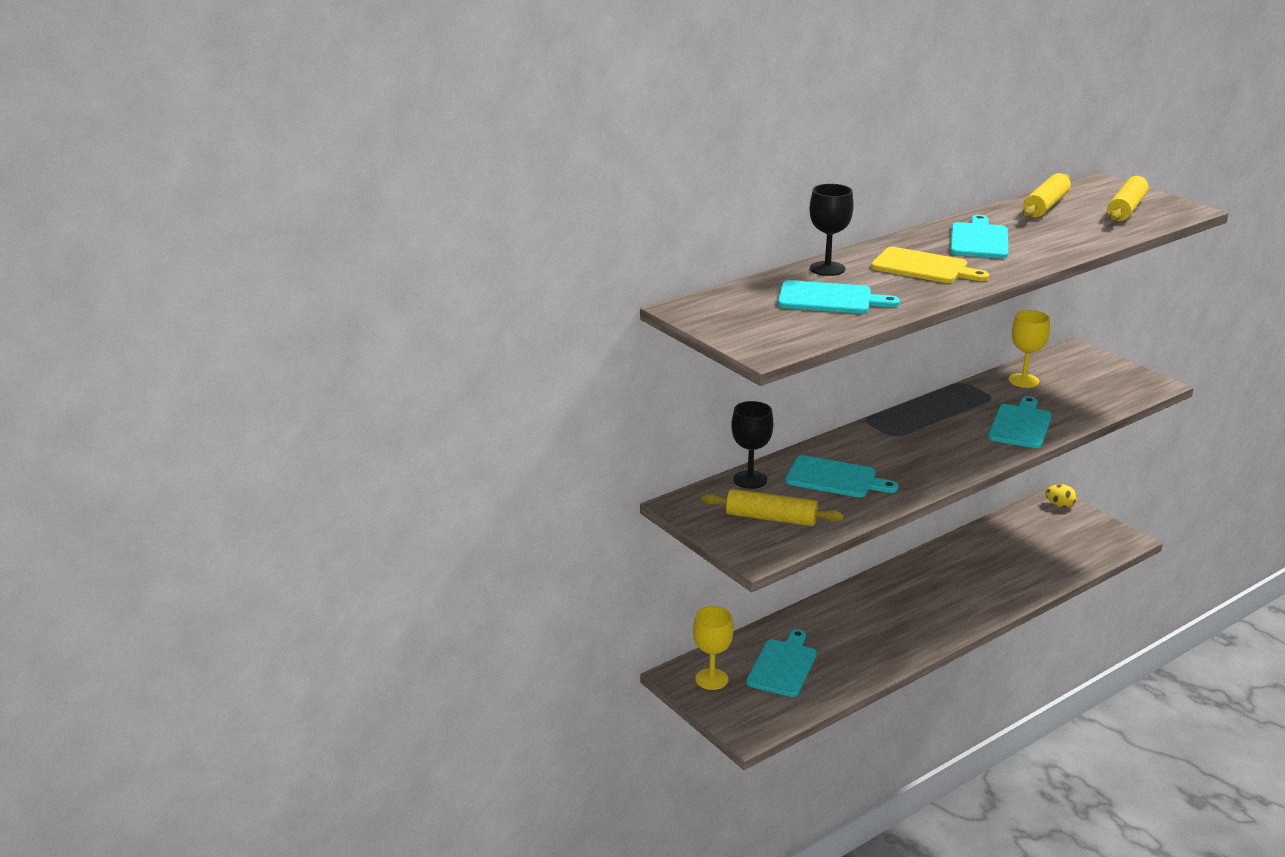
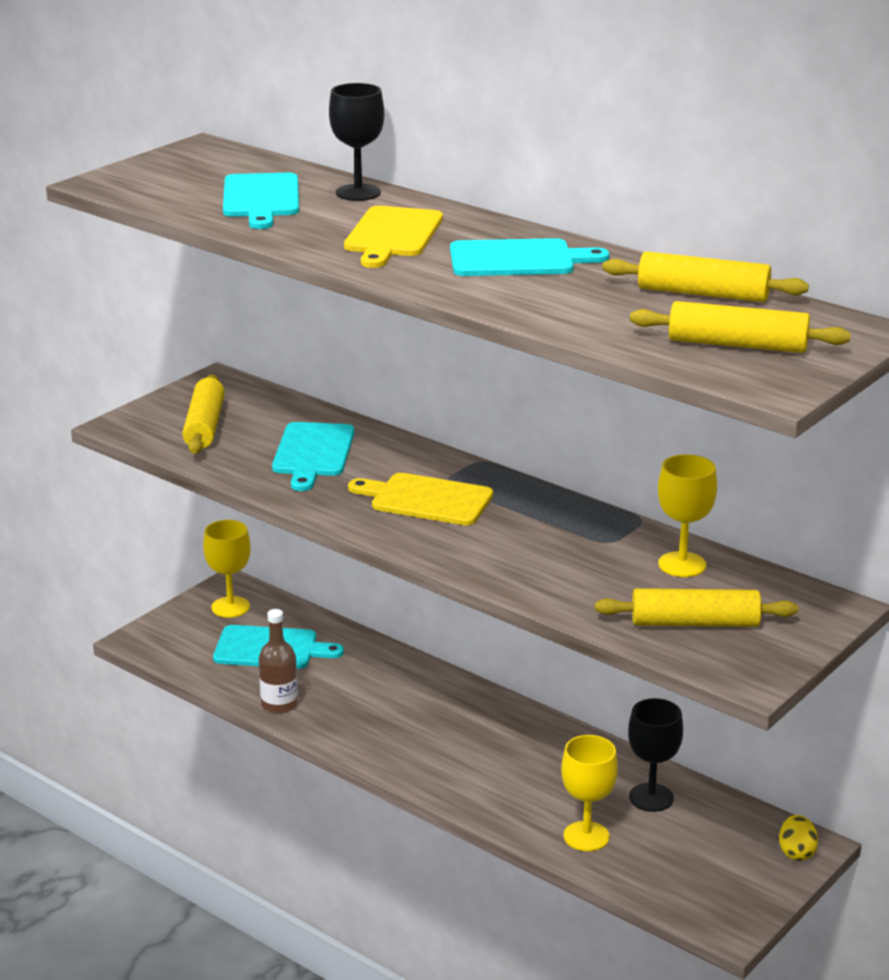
camera: 75 degrees right, 0 degrees up
(750, 480) = (289, 408): black goblet -> black goblet (651, 797)
(865, 671) = (279, 704): none -> brown bottle
(921, 445) = (426, 499): none -> yellow cutting board
(1021, 425) = (528, 565): turquoise cutting board -> none
(1040, 570) = (586, 836): none -> yellow goblet
(1094, 388) = (695, 623): none -> yellow rolling pin

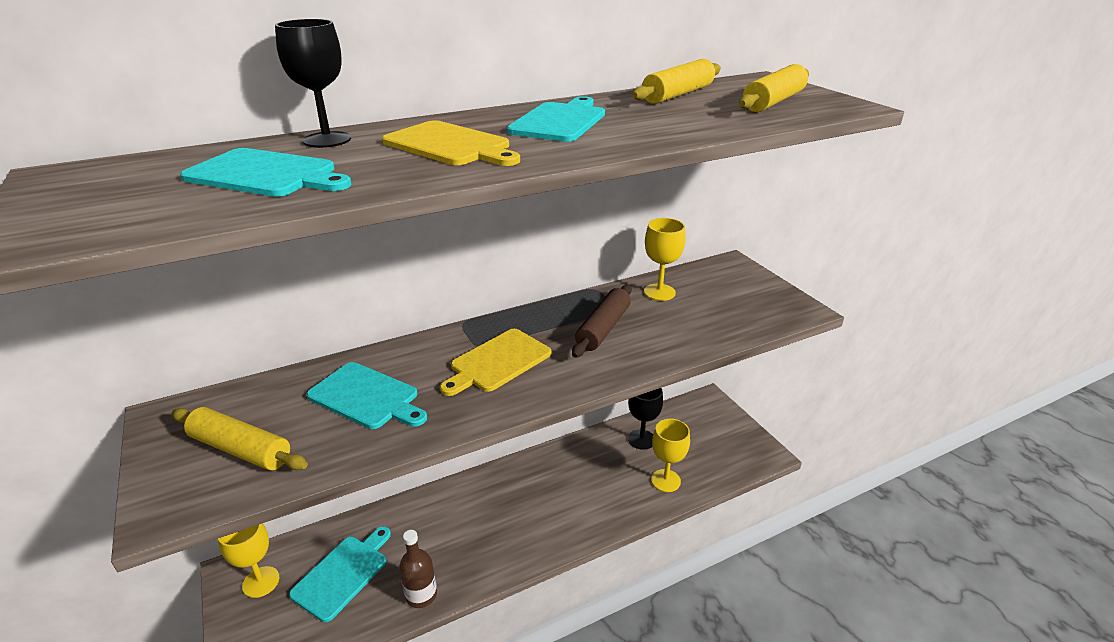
camera: 65 degrees left, 5 degrees up
(552, 544) = (603, 328): none -> brown rolling pin
(695, 623) = (731, 308): yellow rolling pin -> none
(796, 852) = (713, 406): yellow egg -> none

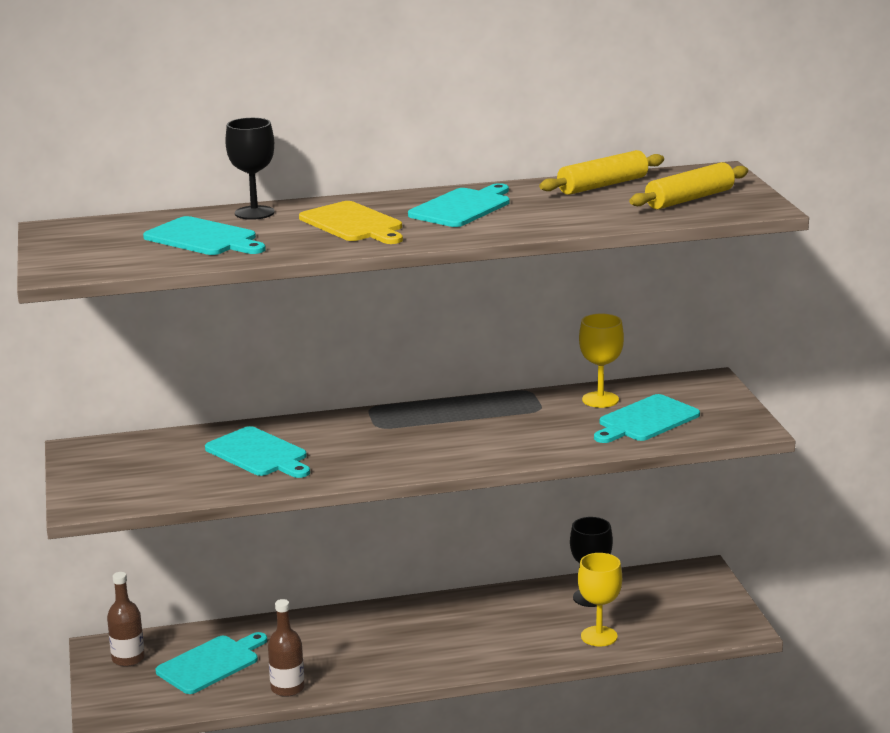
camera: 15 degrees right, 10 degrees down
(241, 449) = (144, 476): yellow rolling pin -> none
(261, 582) = (128, 658): yellow goblet -> brown bottle
(497, 362) = (392, 441): yellow cutting board -> none
(603, 328) = (516, 425): brown rolling pin -> none
(710, 310) = (646, 420): none -> turquoise cutting board

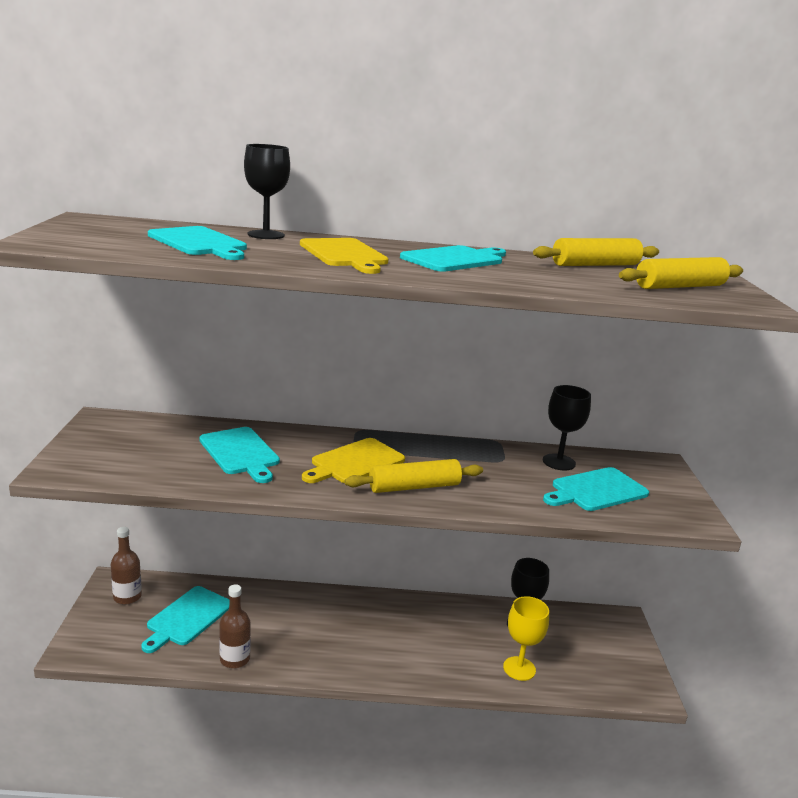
camera: 10 degrees right, 0 degrees up
(211, 664) = (187, 618): turquoise cutting board -> turquoise cutting board turned 150 degrees clockwise
(385, 440) = (355, 462): none -> yellow cutting board
(459, 452) = (414, 487): none -> yellow rolling pin
(600, 400) = (559, 462): yellow goblet -> black goblet

